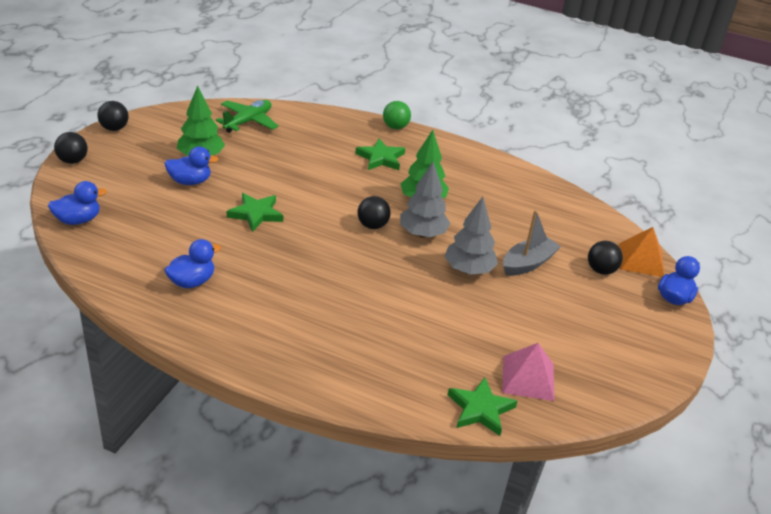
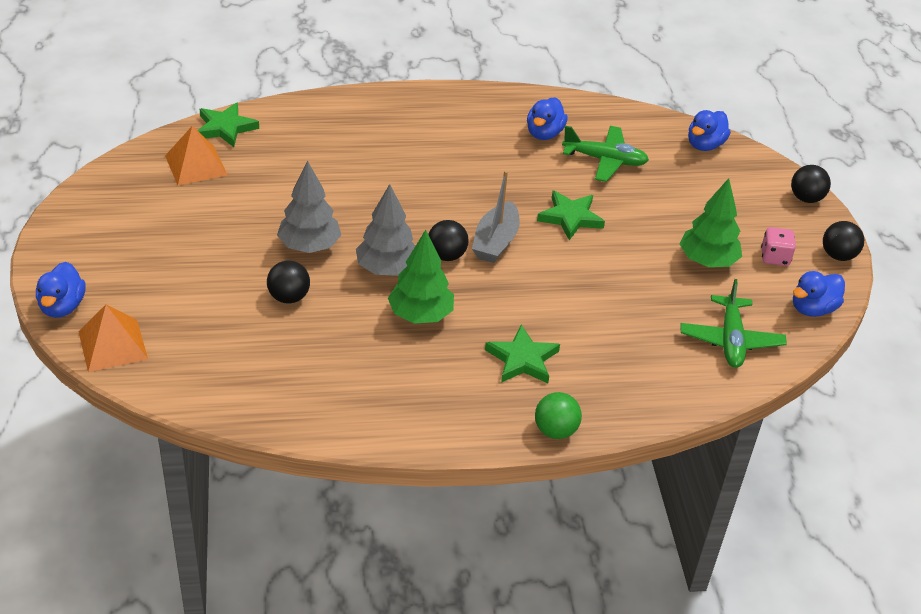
camera: 150 degrees right, 5 degrees up
(155, 142) = (775, 257): none -> pink dice
(174, 241) = (605, 160): none -> green plane
(190, 181) = (675, 225): blue duck -> blue duck (812, 309)
(528, 263) = (249, 281): grey boat -> grey boat (495, 242)
(528, 378) = (196, 165): pink pyramid -> orange pyramid
(601, 270) = (160, 308): black ball -> black ball (289, 297)

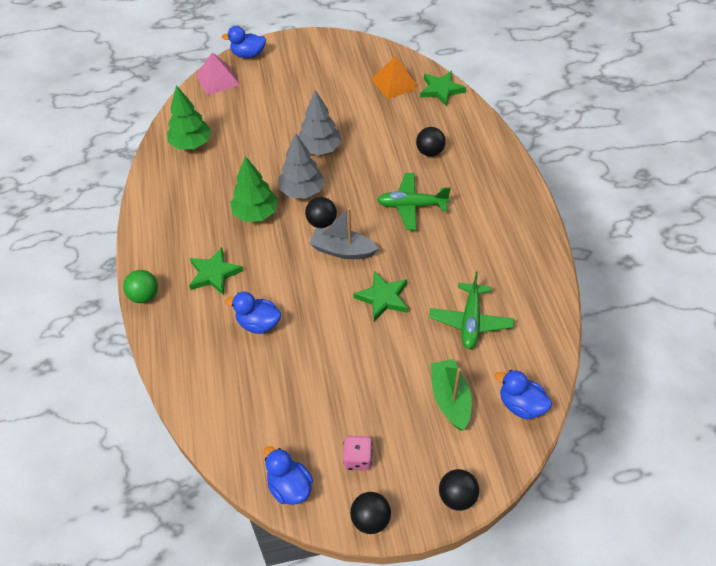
camera: 90 degrees right, 10 degrees up
(113, 345) = (217, 80): orange pyramid -> pink pyramid
(289, 297) = (266, 146): black ball -> black ball (430, 152)
(544, 133) = (497, 275): blue duck -> blue duck (258, 323)
(701, 188) = (450, 399): none -> green boat
(707, 261) = (343, 400): green tree -> green tree (191, 144)
(730, 340) = (243, 414): green plane -> green plane (411, 206)

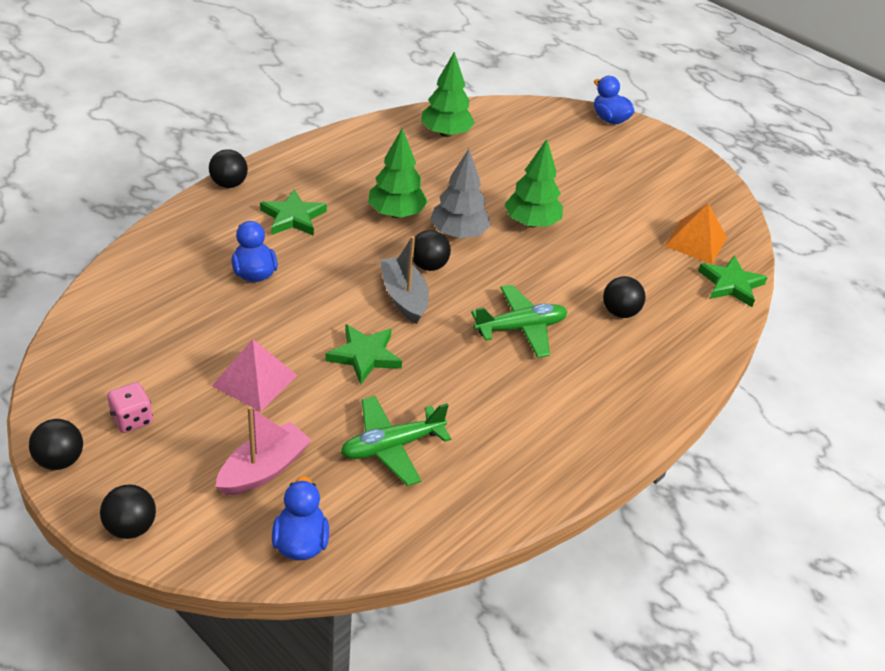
camera: 50 degrees right, 10 degrees down
(144, 296) = (229, 184): green ball -> black ball
(217, 80) = (551, 114): pink pyramid -> pink pyramid (254, 380)
(289, 487) = (66, 378): blue duck -> none
(319, 149) = (531, 223): grey tree -> green tree
(411, 206) = (520, 328): green plane -> green plane turned 105 degrees clockwise
(450, 399) = (264, 469): green boat -> pink boat

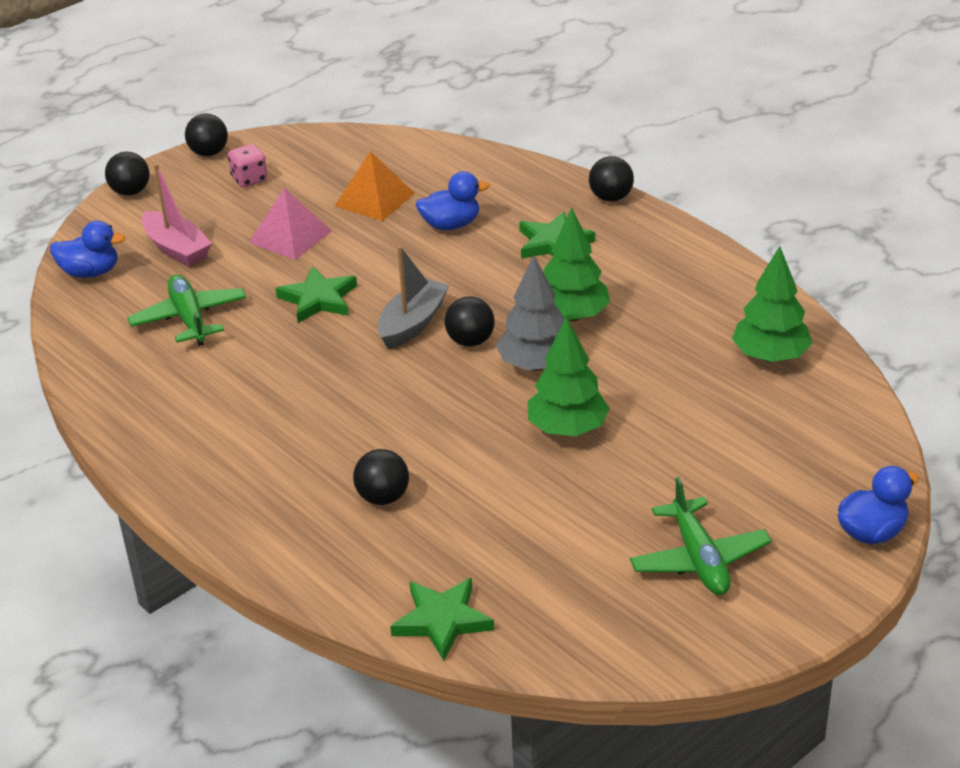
camera: 100 degrees right, 5 degrees down
(404, 297) = (413, 323): grey boat -> grey boat turned 45 degrees counterclockwise
(520, 328) = (356, 410): green plane -> green plane (699, 559)
(695, 241) = (542, 595): orange pyramid -> orange pyramid (374, 199)

